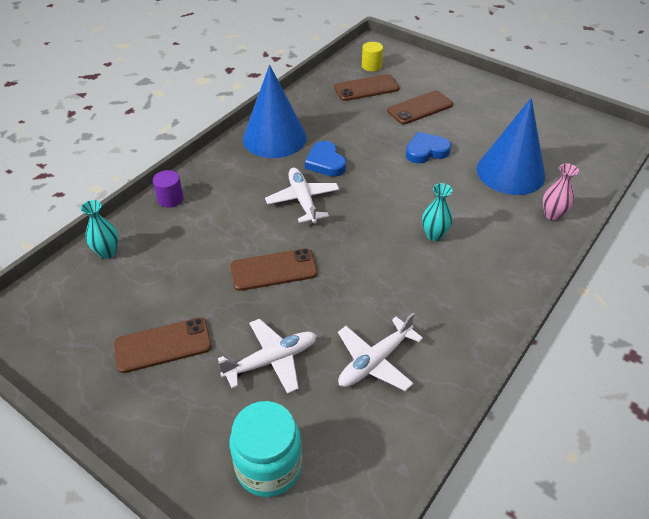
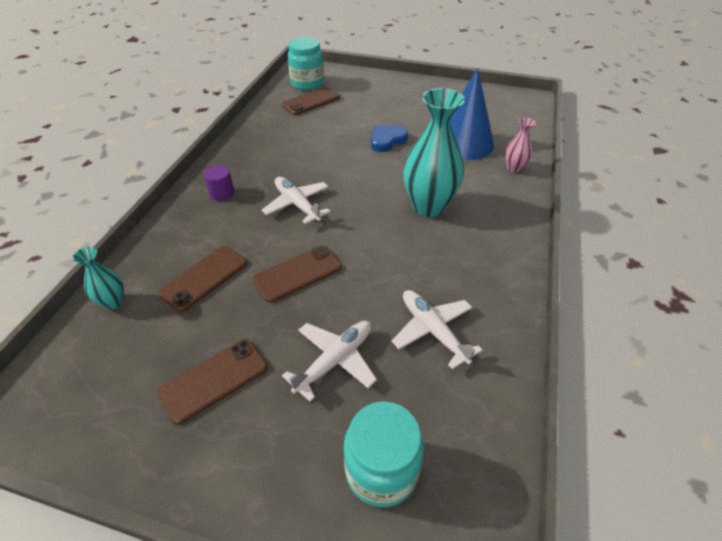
camera: 20 degrees left, 0 degrees up
(170, 199) = (163, 233): purple cylinder -> purple cylinder (222, 193)
(274, 138) = (246, 157): blue cone -> none
(325, 162) = (303, 168): blue heart -> none
(371, 66) = (307, 83): yellow cylinder -> turquoise jar
(375, 361) = (433, 331): white plane -> white plane turned 120 degrees clockwise
(420, 108) = (364, 108): brown phone -> brown phone (204, 278)
(434, 235) = (428, 206): turquoise vase -> turquoise vase, size x2.06

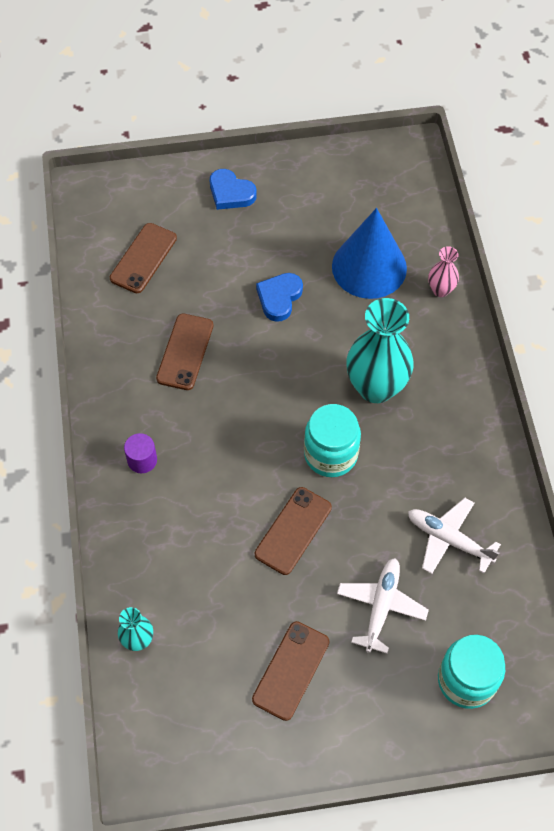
camera: 25 degrees left, 15 degrees up
(204, 278) = (205, 575): brown phone -> brown phone (185, 352)
(297, 205) = (237, 442): white plane -> none
(307, 83) = (115, 222): turquoise jar -> turquoise jar (330, 454)
(390, 88) = (231, 193): none -> blue heart

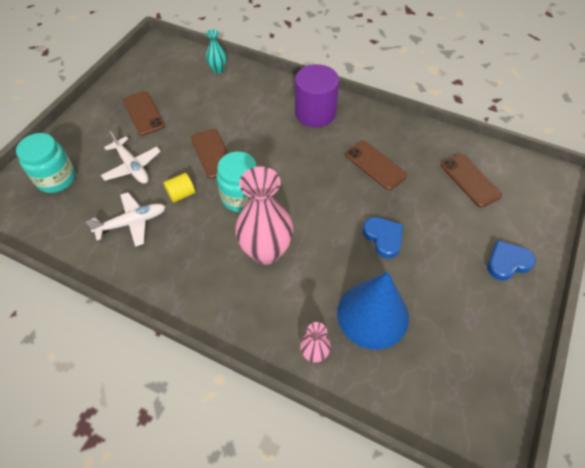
camera: 125 degrees right, 5 degrees down
(142, 460) = (315, 113): purple cylinder -> purple cylinder, size x2.08
(375, 518) = (181, 194): none -> yellow cylinder
(376, 387) = (266, 251): turquoise vase -> pink vase

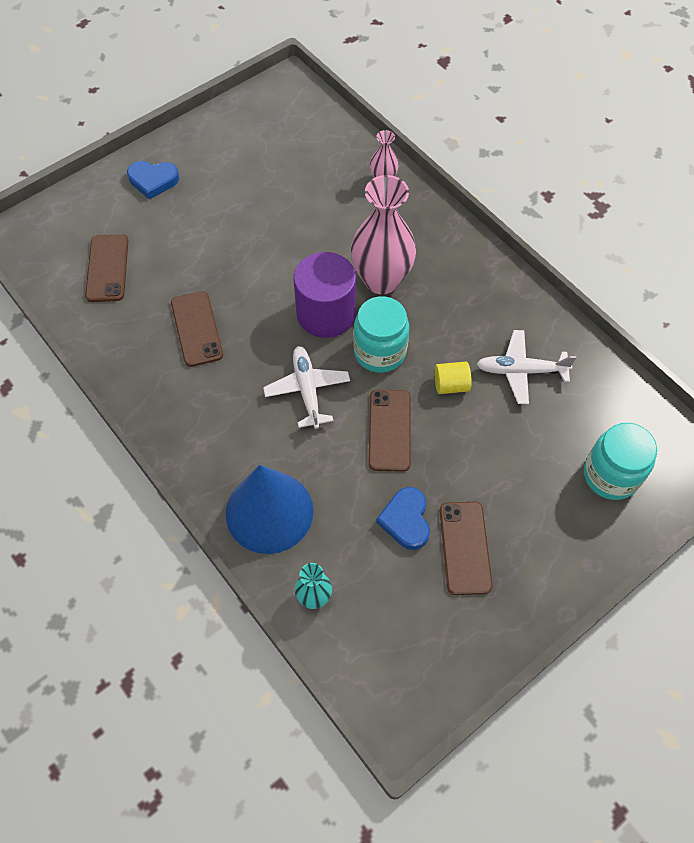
camera: 155 degrees left, 5 degrees up
(132, 166) = (503, 453): white plane -> white plane (307, 390)
(315, 113) = (216, 439): purple cylinder -> purple cylinder (326, 314)
(372, 314) = (312, 188): blue cone -> blue cone (269, 511)
(383, 238) = (252, 246): blue heart -> blue heart (406, 520)

